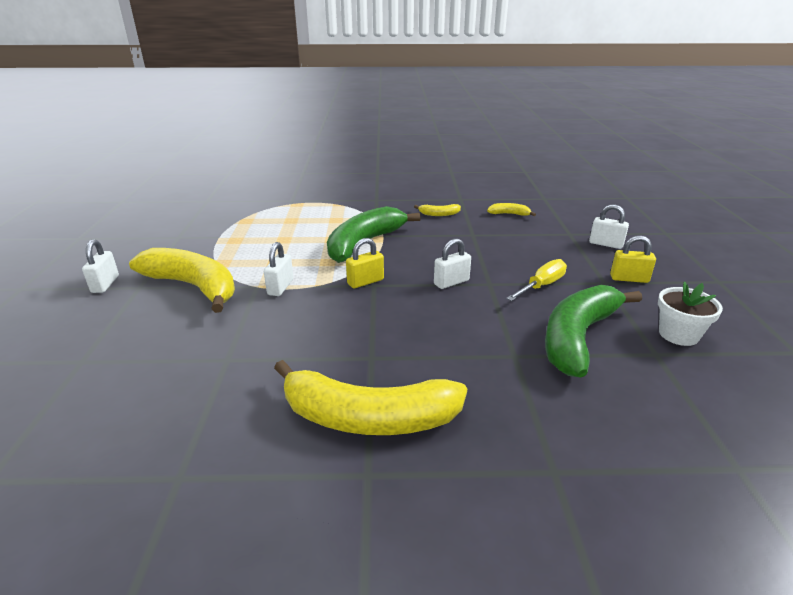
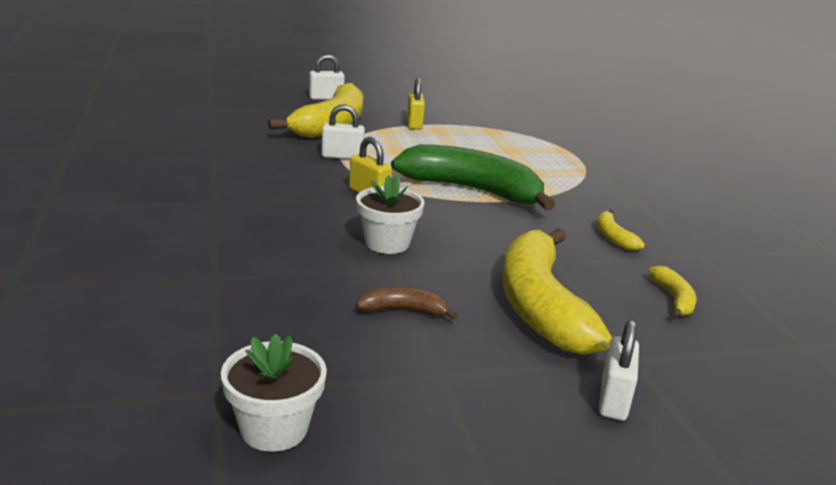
camera: 75 degrees right, 5 degrees down
(368, 417) = (118, 203): yellow banana -> yellow banana (540, 305)
(451, 282) = (387, 243): white padlock -> white flower pot
(541, 285) = (403, 311): yellow screwdriver -> brown banana
(578, 337) = (258, 327): green banana -> none
(629, 279) = (466, 406): yellow padlock -> yellow padlock (414, 124)

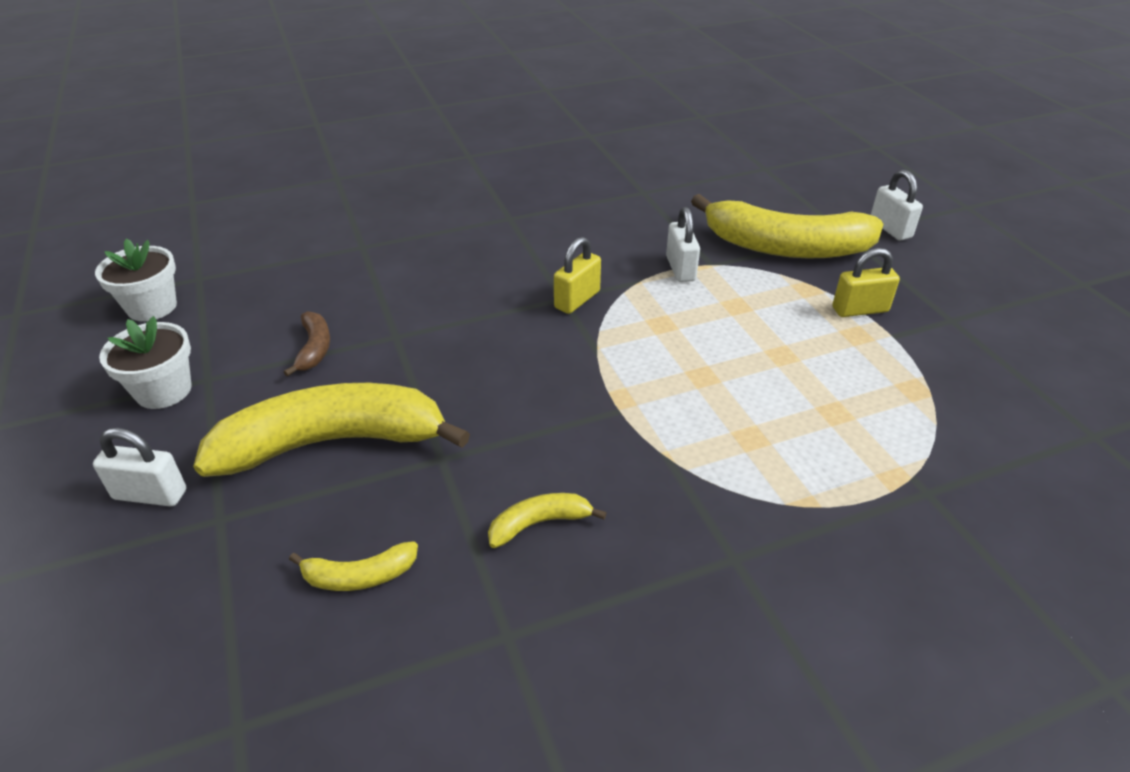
camera: 85 degrees right, 15 degrees up
(387, 243) = (453, 325): white flower pot -> white flower pot (163, 391)
(472, 190) = (637, 378): green banana -> none

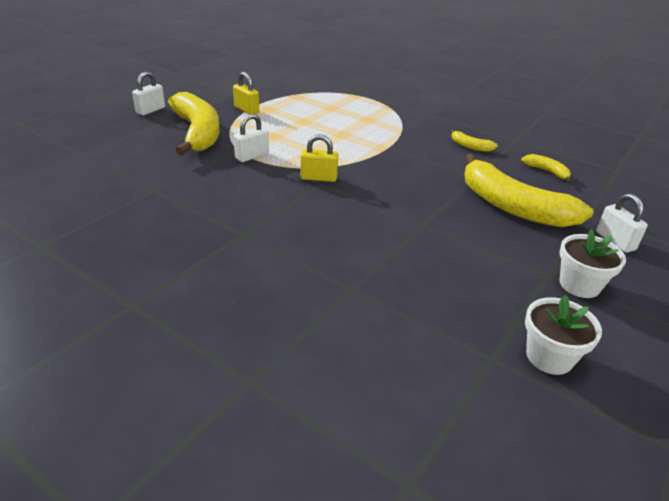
camera: 125 degrees left, 5 degrees down
(314, 348) = (472, 247): brown banana -> none

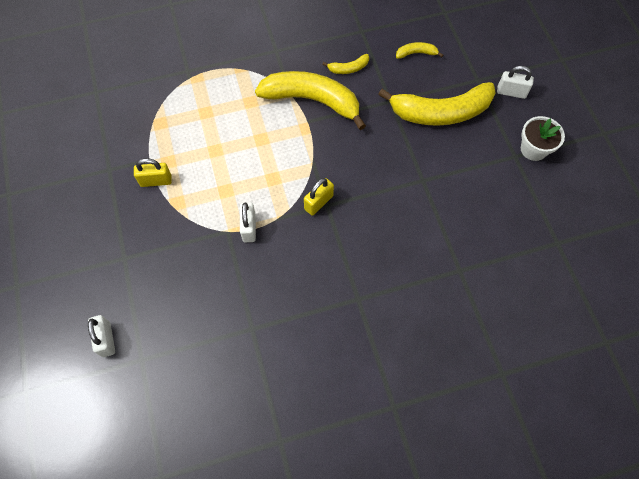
camera: 50 degrees left, 30 degrees up
(151, 110) = (90, 261): white padlock -> white padlock (106, 339)
(198, 133) = (172, 245): yellow banana -> yellow banana (312, 100)
(549, 357) = (573, 216): white flower pot -> none

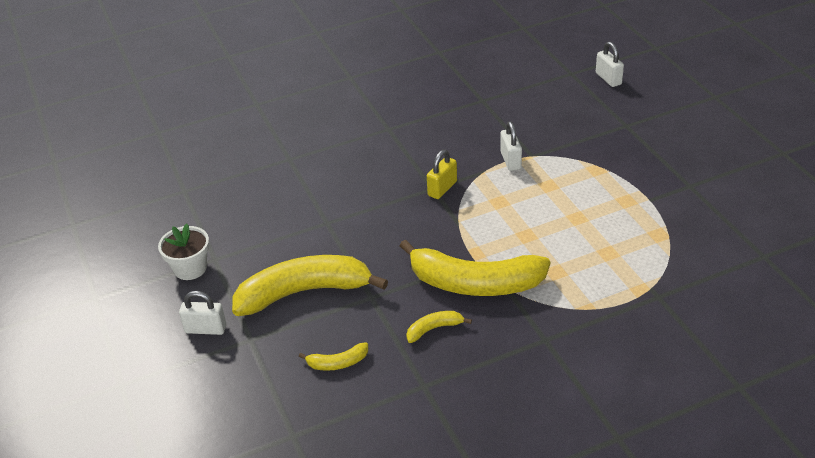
camera: 175 degrees right, 25 degrees down
(156, 181) = (630, 183): yellow padlock -> none

